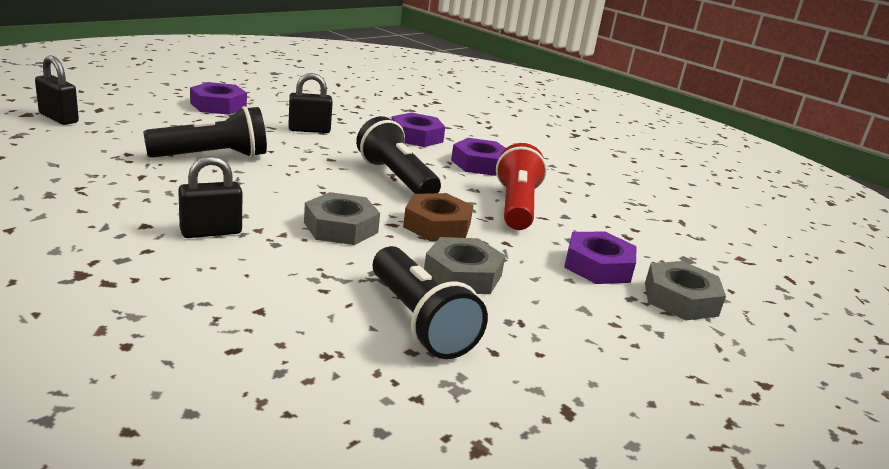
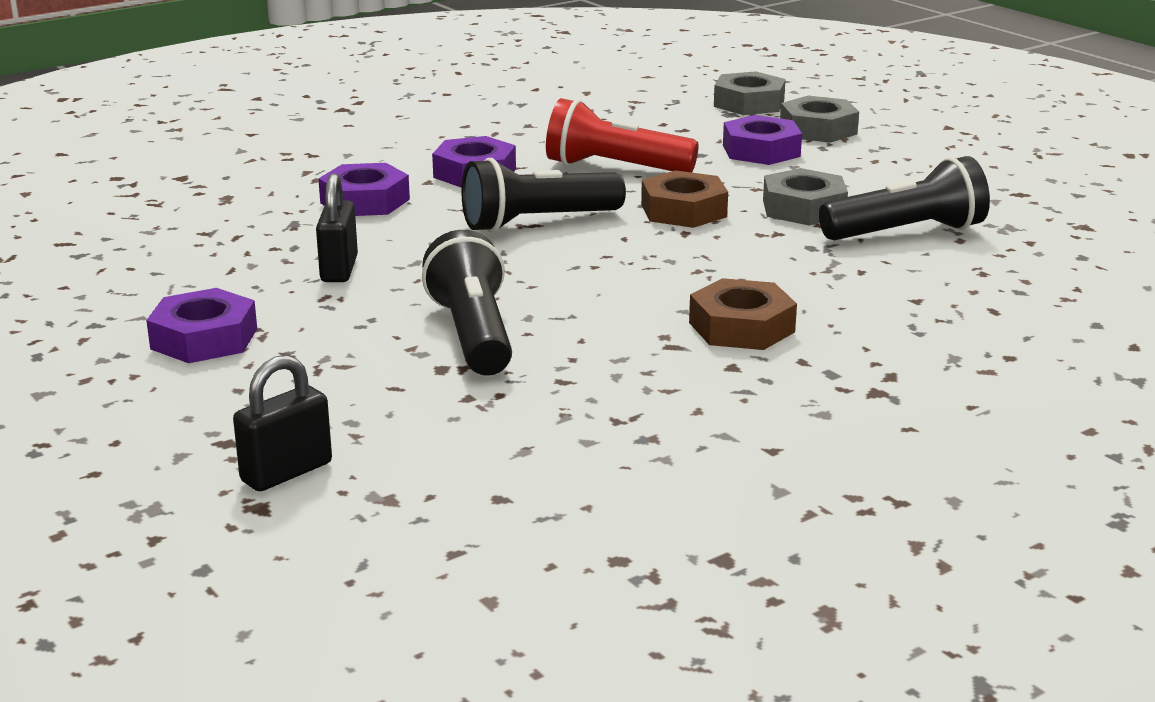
camera: 75 degrees left, 0 degrees up
(211, 232) = (741, 327): black padlock -> brown nut
(341, 227) = (705, 258): grey nut -> grey nut (749, 103)

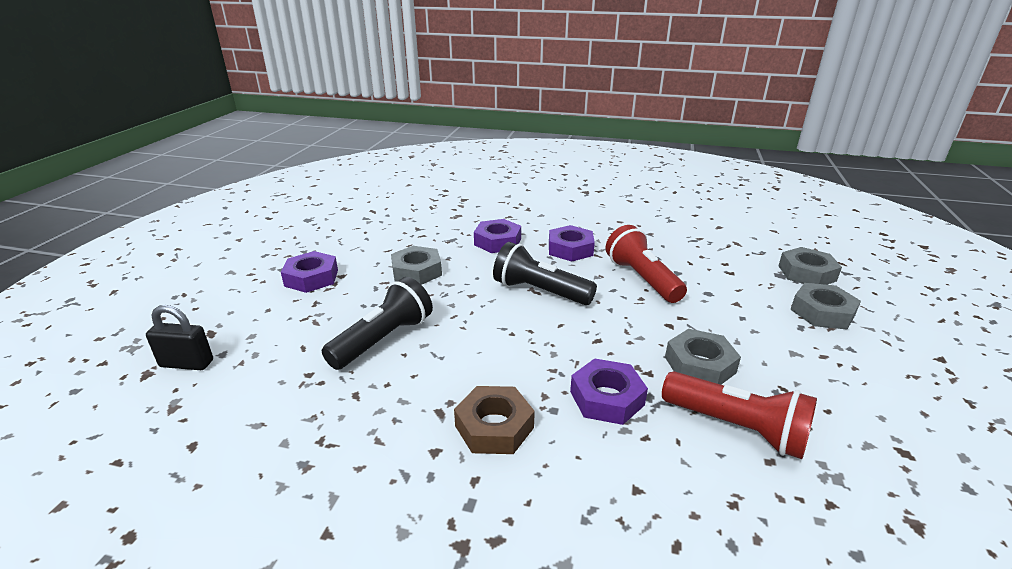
camera: 50 degrees right, 5 degrees up
(339, 269) = (417, 271): black padlock -> grey nut
(683, 211) = (624, 325): brown nut -> none
(761, 151) = (751, 309): purple nut -> purple nut (607, 398)
(906, 233) = (736, 428): black flashlight -> red flashlight

